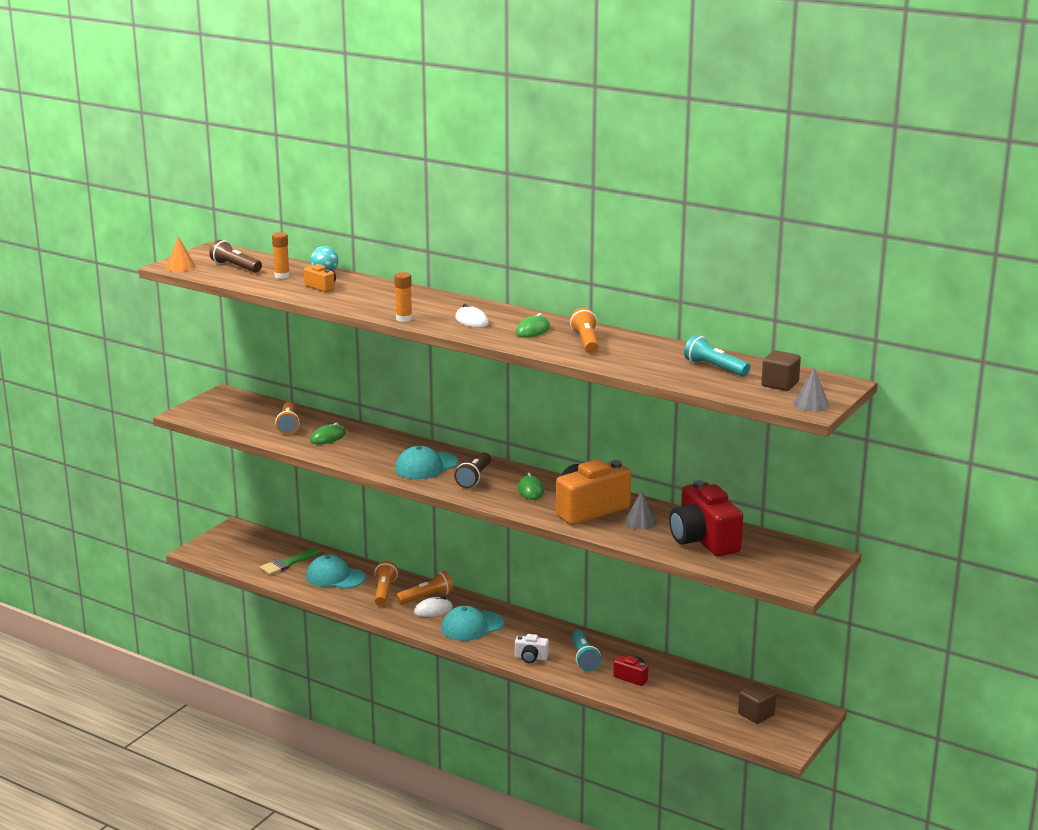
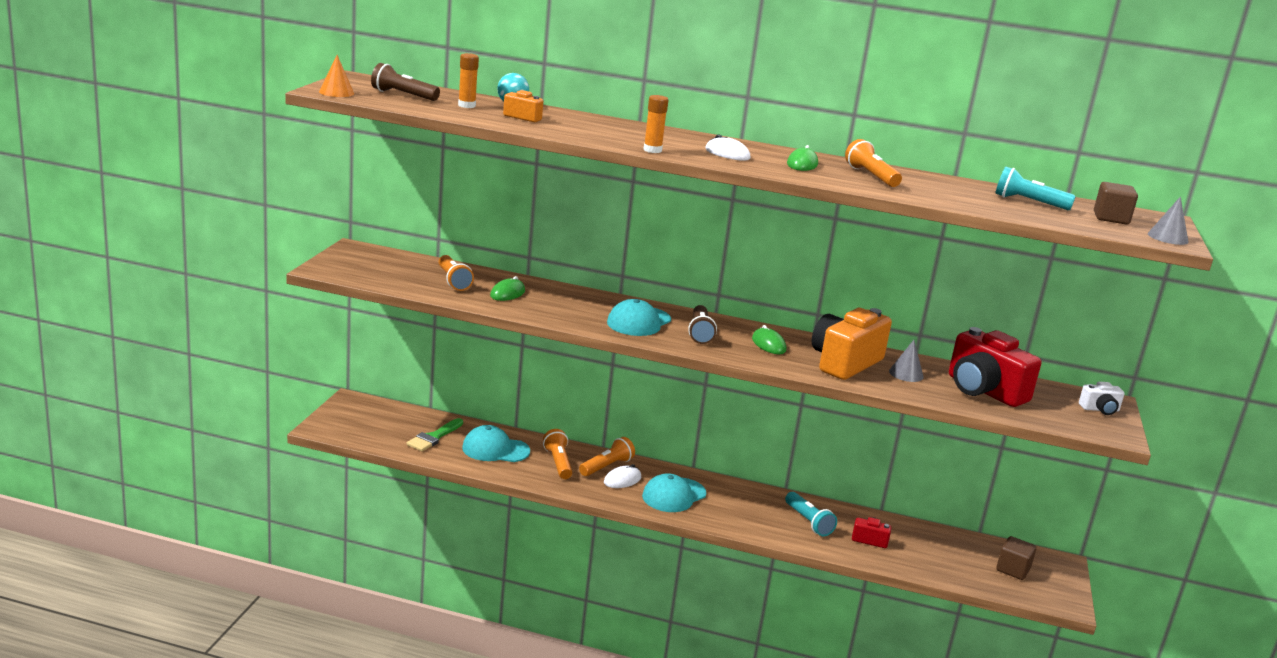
camera: 20 degrees left, 0 degrees up
(531, 658) = (756, 526): white camera -> white camera (1100, 409)

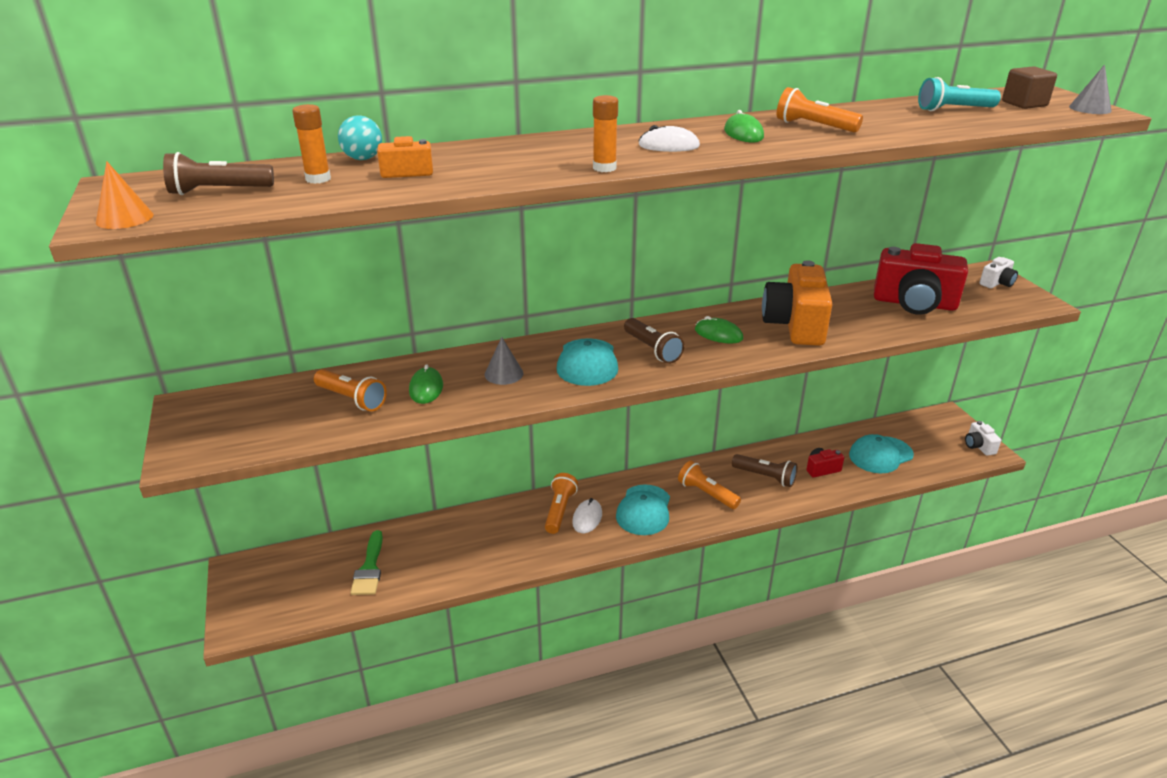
camera: 30 degrees left, 10 degrees up
(495, 449) = (443, 548): turquoise cap -> turquoise cap (880, 455)
(558, 463) = (515, 531): orange flashlight -> orange flashlight (706, 493)
(808, 522) = (765, 477): turquoise flashlight -> brown flashlight
(906, 374) = (848, 314): grey cone -> grey cone (504, 374)
(1013, 569) = (930, 441): brown cube -> none
(1059, 594) = (978, 446): none -> white camera

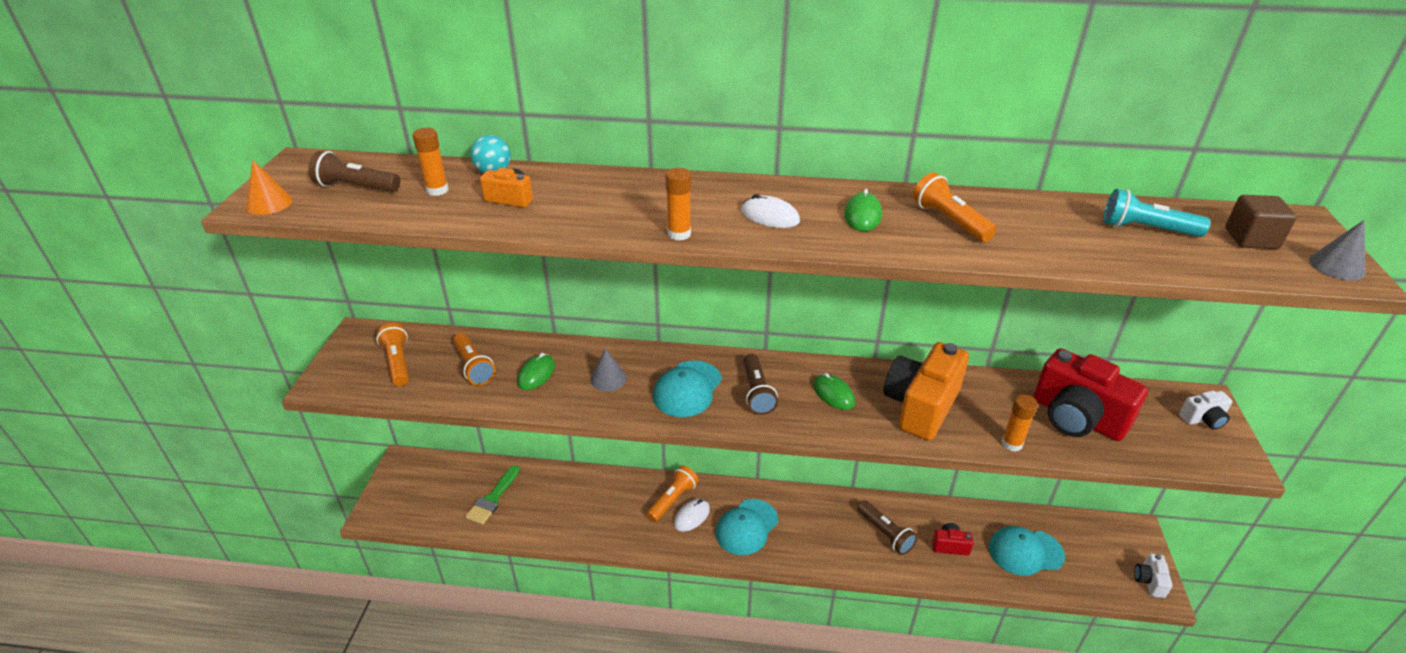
camera: 25 degrees right, 5 degrees up
(706, 493) = (816, 531): orange flashlight -> orange flashlight (398, 363)
(883, 331) = (1012, 444): none -> orange glue stick

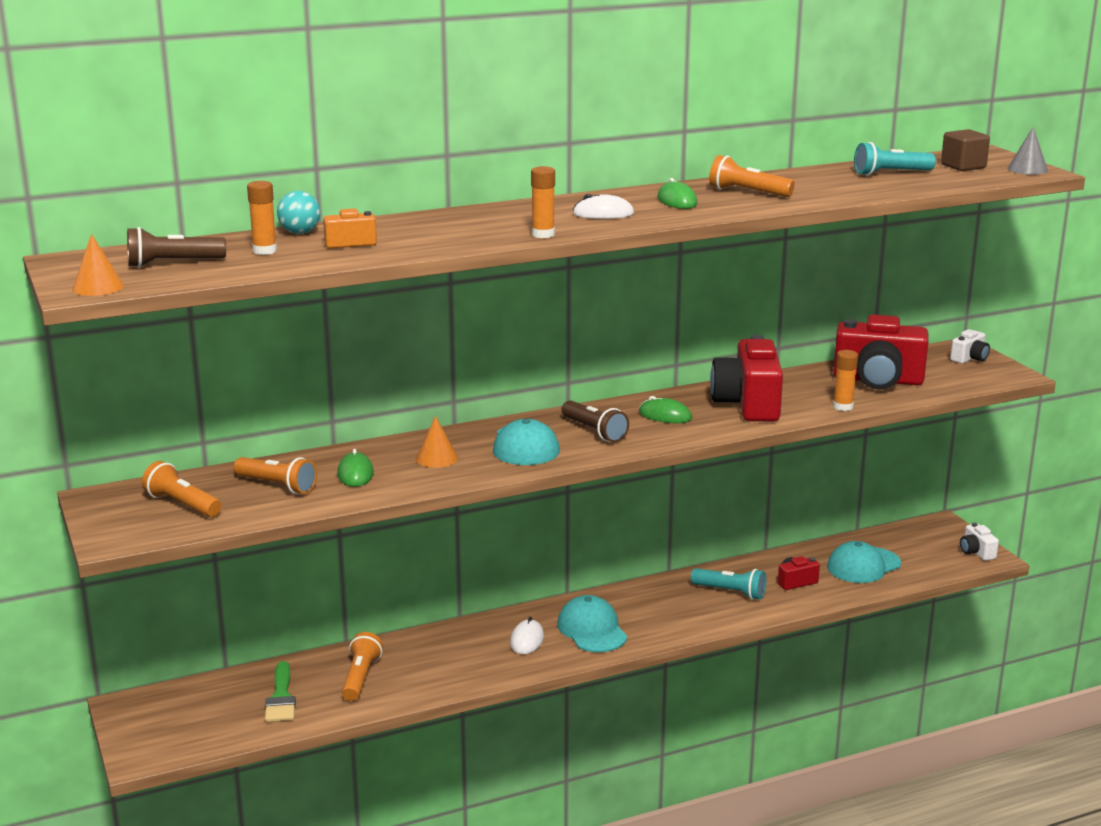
camera: 30 degrees left, 15 degrees down
(608, 378) = (436, 458): grey cone -> orange cone
(673, 500) = (494, 634): orange flashlight -> orange flashlight (361, 678)
(746, 527) = (592, 630): turquoise cap -> turquoise cap turned 150 degrees clockwise
(885, 534) = (730, 592): brown flashlight -> turquoise flashlight
(921, 406) = (748, 404): orange camera -> red camera

